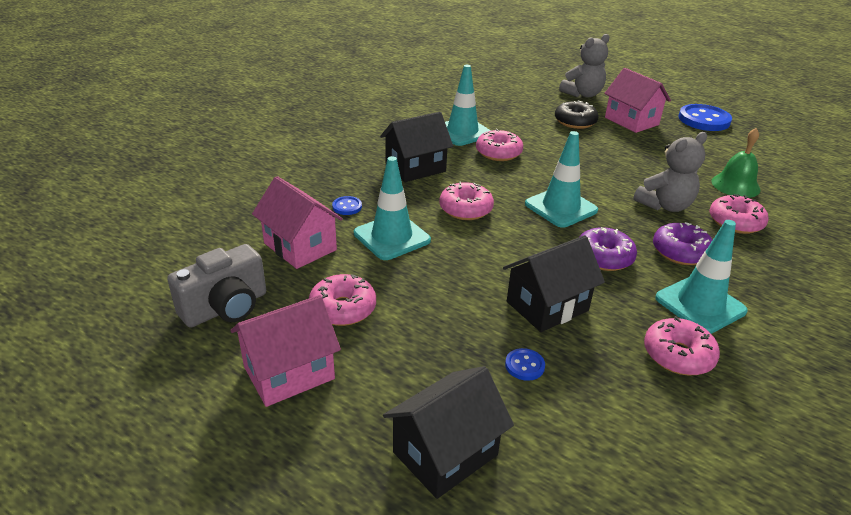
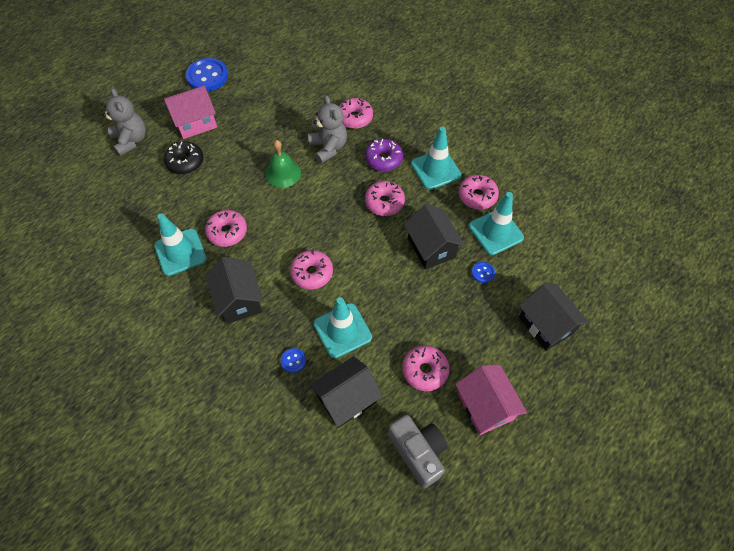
camera: 80 degrees left, 25 degrees up
(300, 246) = (346, 399): pink house -> black house
(561, 207) = (320, 210): turquoise traffic cone -> turquoise traffic cone (496, 232)
(604, 257) = (384, 202): purple donut -> pink donut
(735, 185) = (310, 98): green bell -> green bell (283, 173)

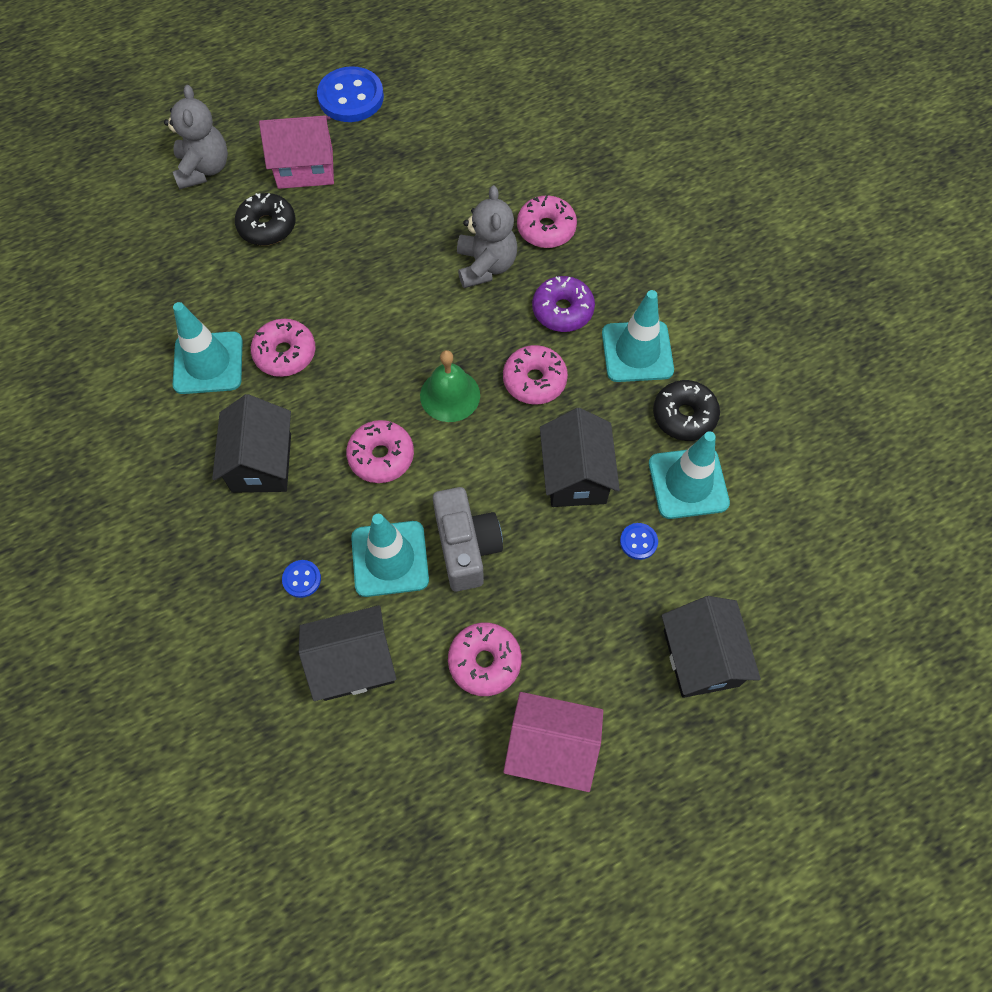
camera: 20 degrees right, 5 degrees up
(283, 173) = (401, 286): green bell -> green bell (450, 395)
(418, 452) = (423, 778): grey camera -> grey camera (466, 547)
(477, 196) = (684, 416): pink donut -> black donut
(485, 406) = (551, 748): pink house -> pink house turned 75 degrees counterclockwise

